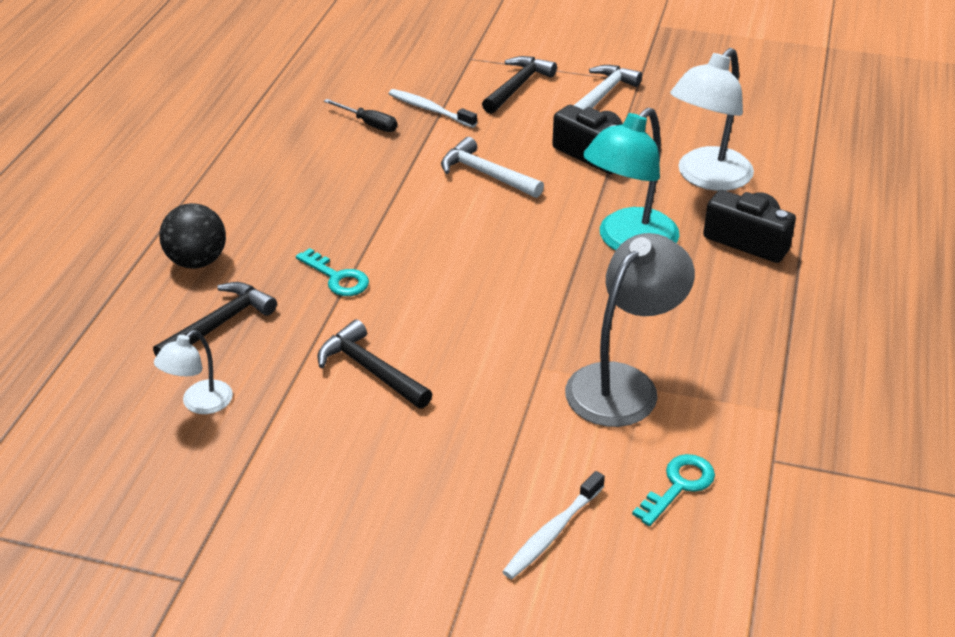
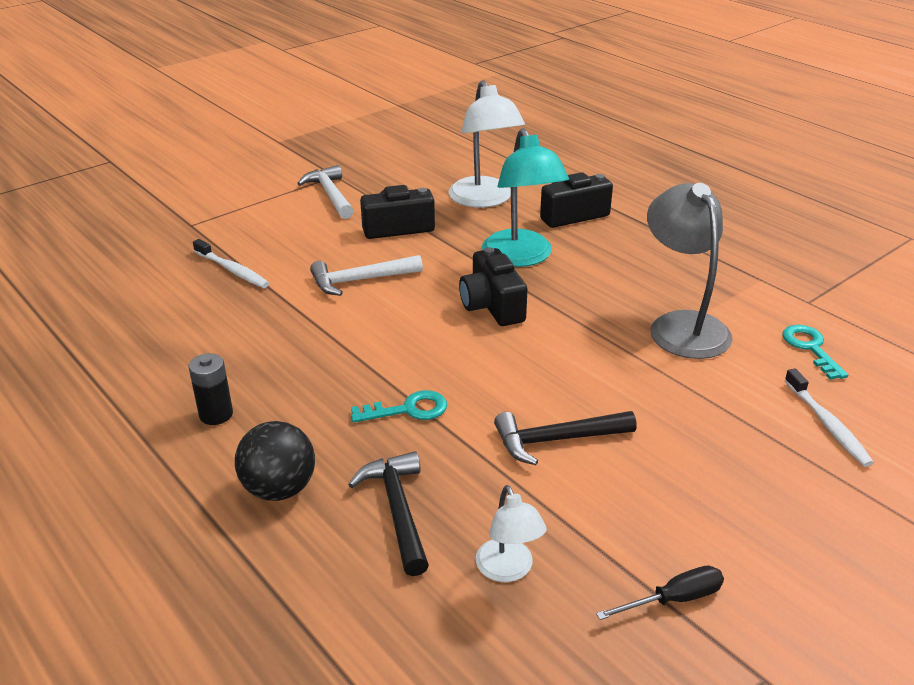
camera: 55 degrees left, 5 degrees down
(249, 195) = (216, 414): none -> black battery
(369, 124) = (205, 307): black screwdriver -> black screwdriver (674, 599)
(430, 109) = (232, 270): white toothbrush -> white toothbrush turned 120 degrees counterclockwise
(517, 86) = (264, 221): black hammer -> none
(527, 258) = (492, 306): none -> black camera

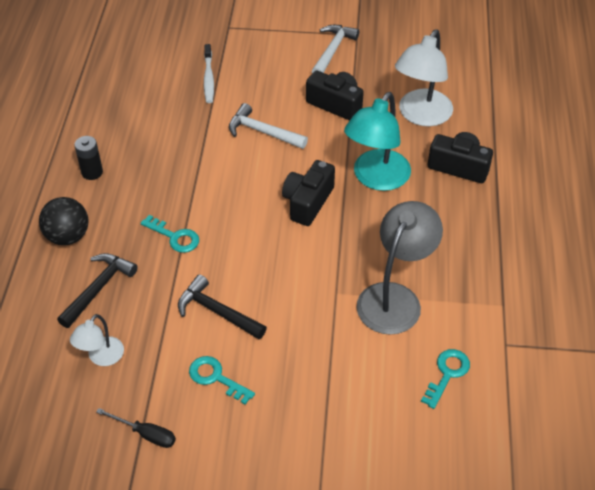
camera: 45 degrees right, 15 degrees up
(650, 493) = (216, 378): none -> turquoise key
(827, 424) = (370, 423): white toothbrush -> none

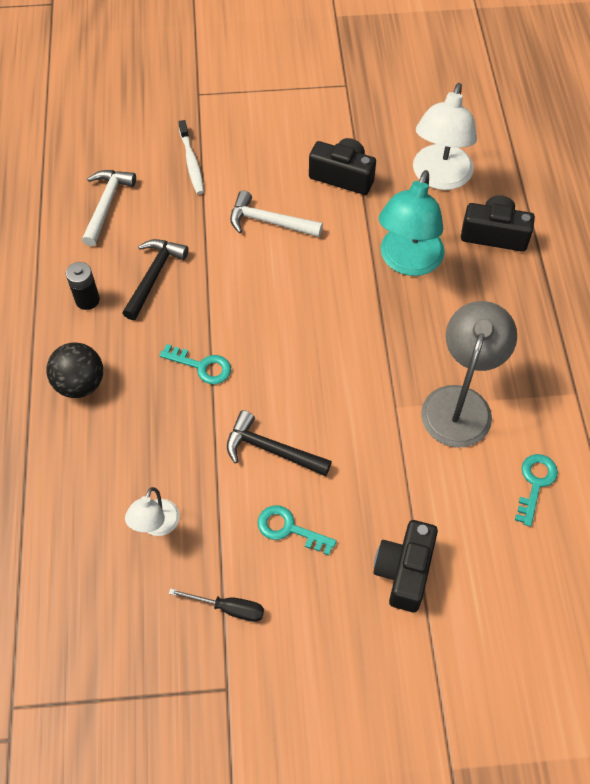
camera: 10 degrees left, 10 degrees up
(98, 288) = (132, 443): black hammer -> black hammer (154, 276)
(307, 202) = (339, 301): black camera -> black camera (404, 571)
(333, 50) = (323, 109): white hammer -> white hammer (106, 205)

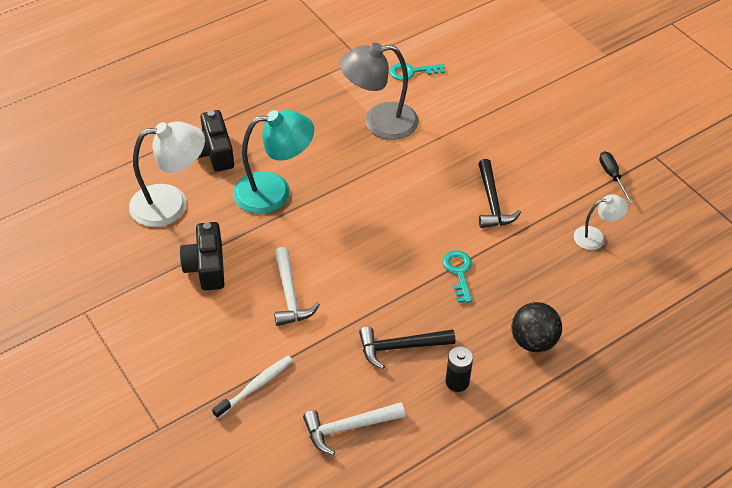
camera: 120 degrees left, 10 degrees down
(289, 529) = (538, 170): turquoise key -> none
(404, 571) = (518, 108): black camera -> none

